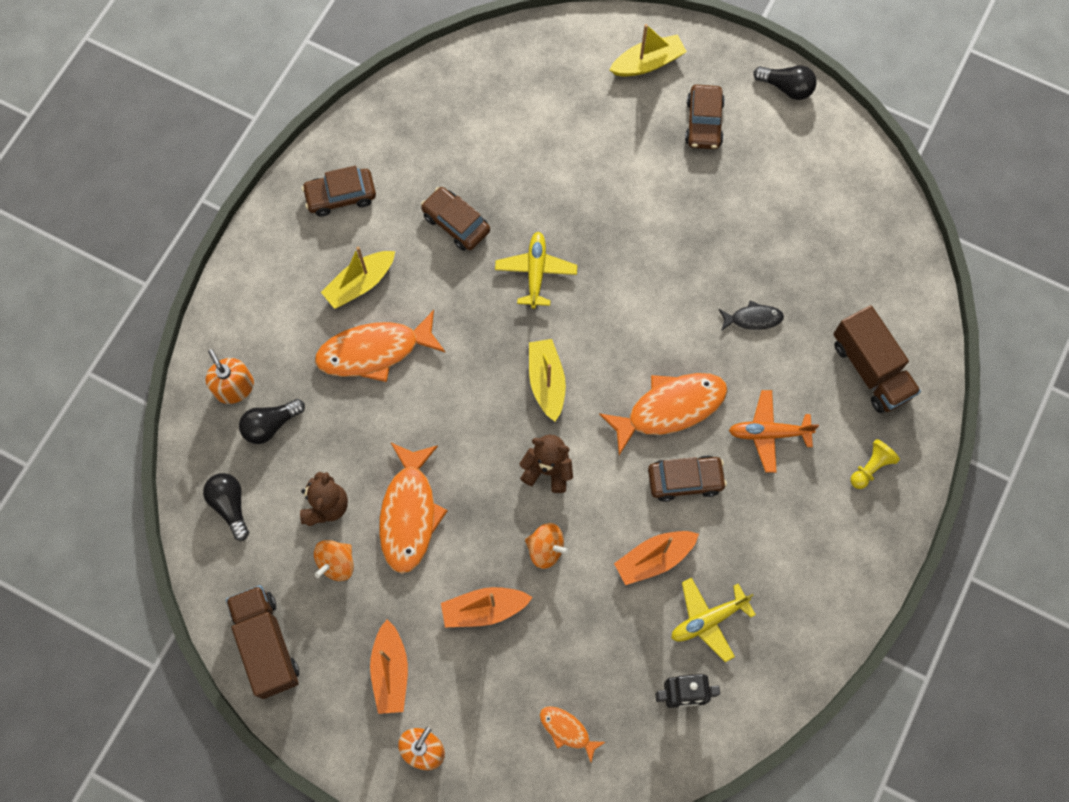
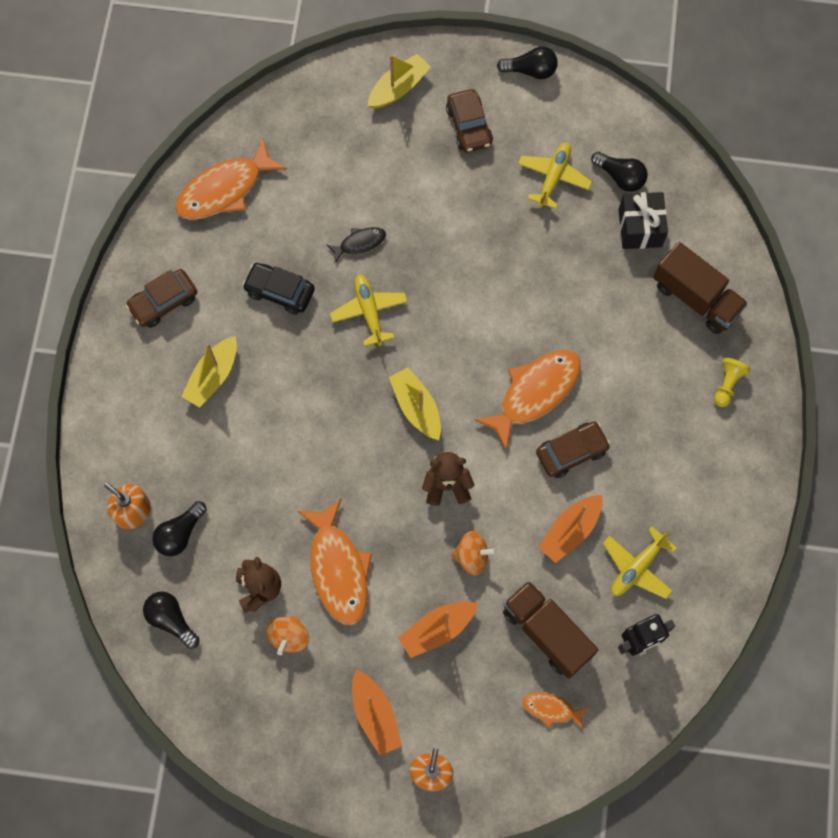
camera: 20 degrees left, 0 degrees up
(266, 644) = (254, 733): brown truck -> brown truck (546, 632)
(374, 351) = (250, 433): orange fish -> orange fish (225, 189)
(456, 223) = (279, 292): brown car -> black car
(753, 318) = (577, 288): black fish -> black fish (359, 243)
(768, 433) = (629, 385): orange plane -> none
(769, 201) = (553, 177): none -> yellow plane
(838, 222) = (620, 177): none -> black light bulb
(839, 280) = (640, 228): none -> black gift

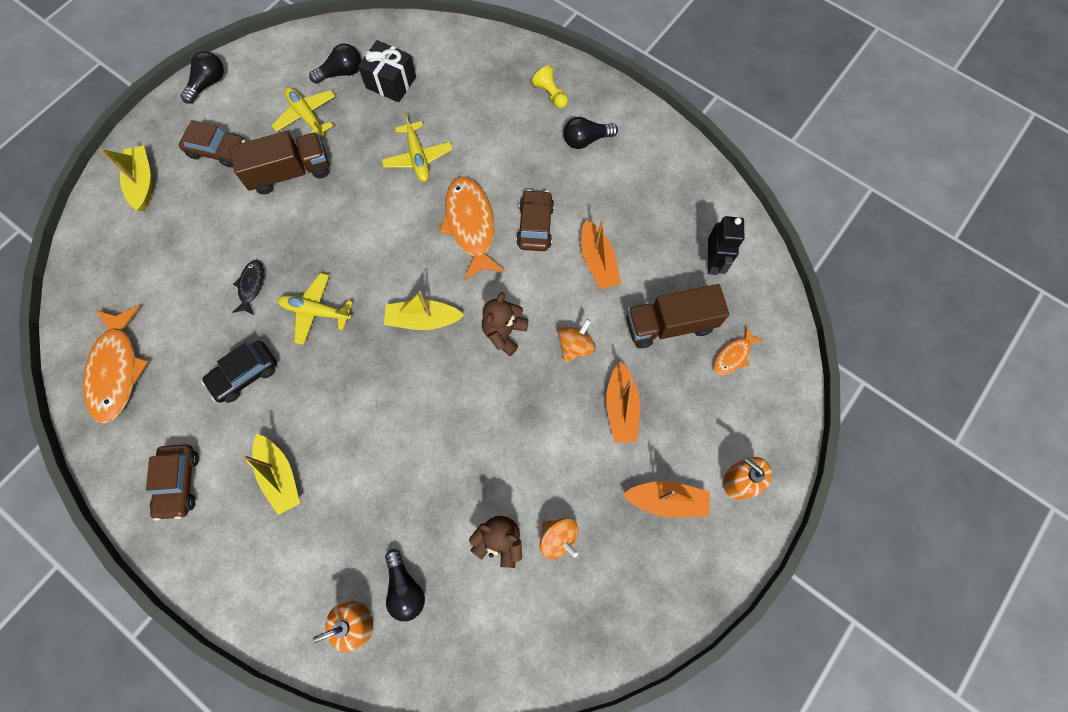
camera: 60 degrees left, 0 degrees up
(171, 620) = (481, 642): black light bulb -> black light bulb (586, 140)
(338, 569) = (522, 461): orange fish -> none
(637, 567) = (654, 231): yellow plane -> yellow plane (418, 157)
(695, 298) = (471, 77): brown truck -> brown truck (290, 172)

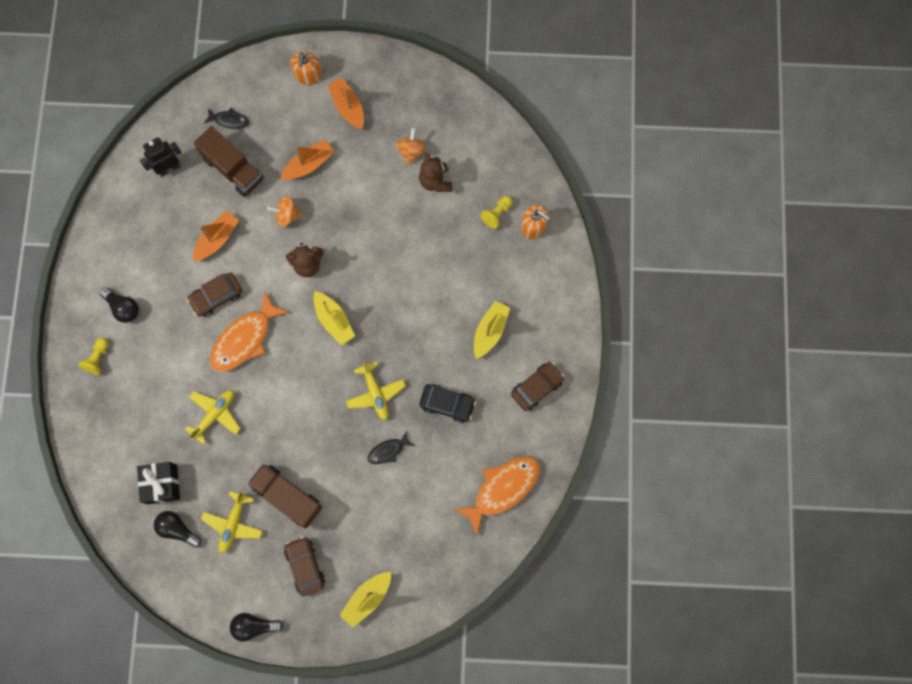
camera: 125 degrees left, 5 degrees up
(405, 588) = (497, 214): black light bulb -> yellow pawn
(733, 355) = (229, 120): orange fish -> black fish

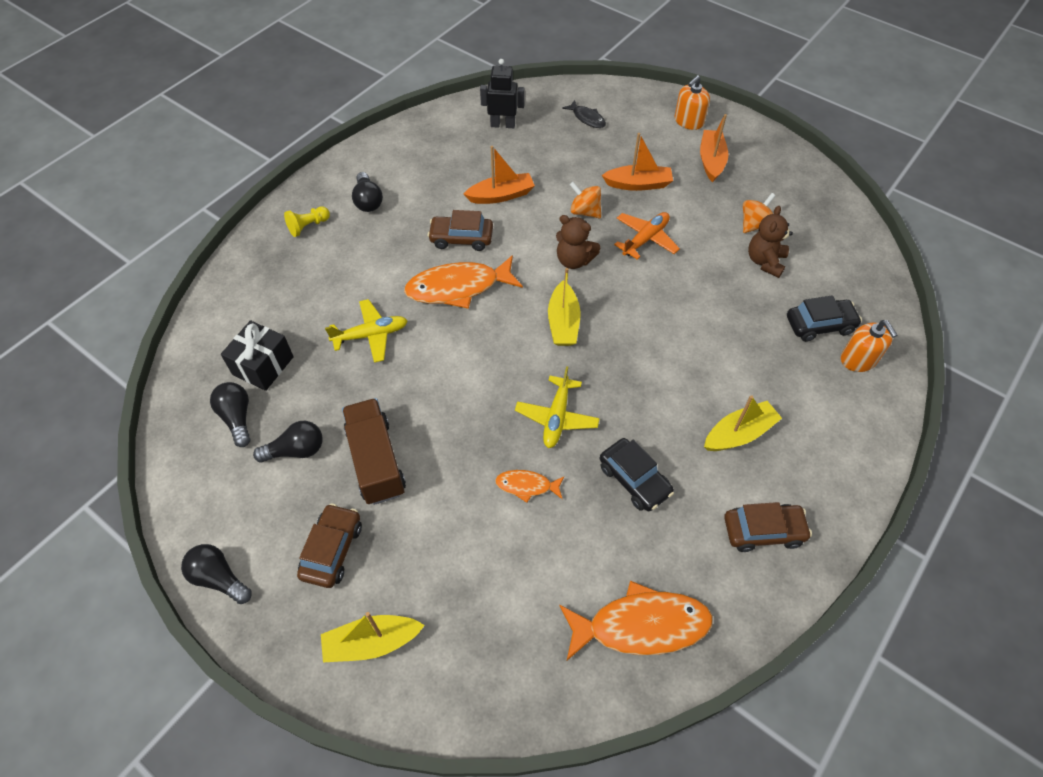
camera: 35 degrees right, 20 degrees down
(233, 169) = (561, 152): brown truck -> none
(233, 524) = (296, 450): yellow plane -> black light bulb
(345, 213) = (645, 239): none -> orange plane
(388, 451) = (527, 486): black fish -> orange fish
(497, 214) = (819, 325): yellow pawn -> black car

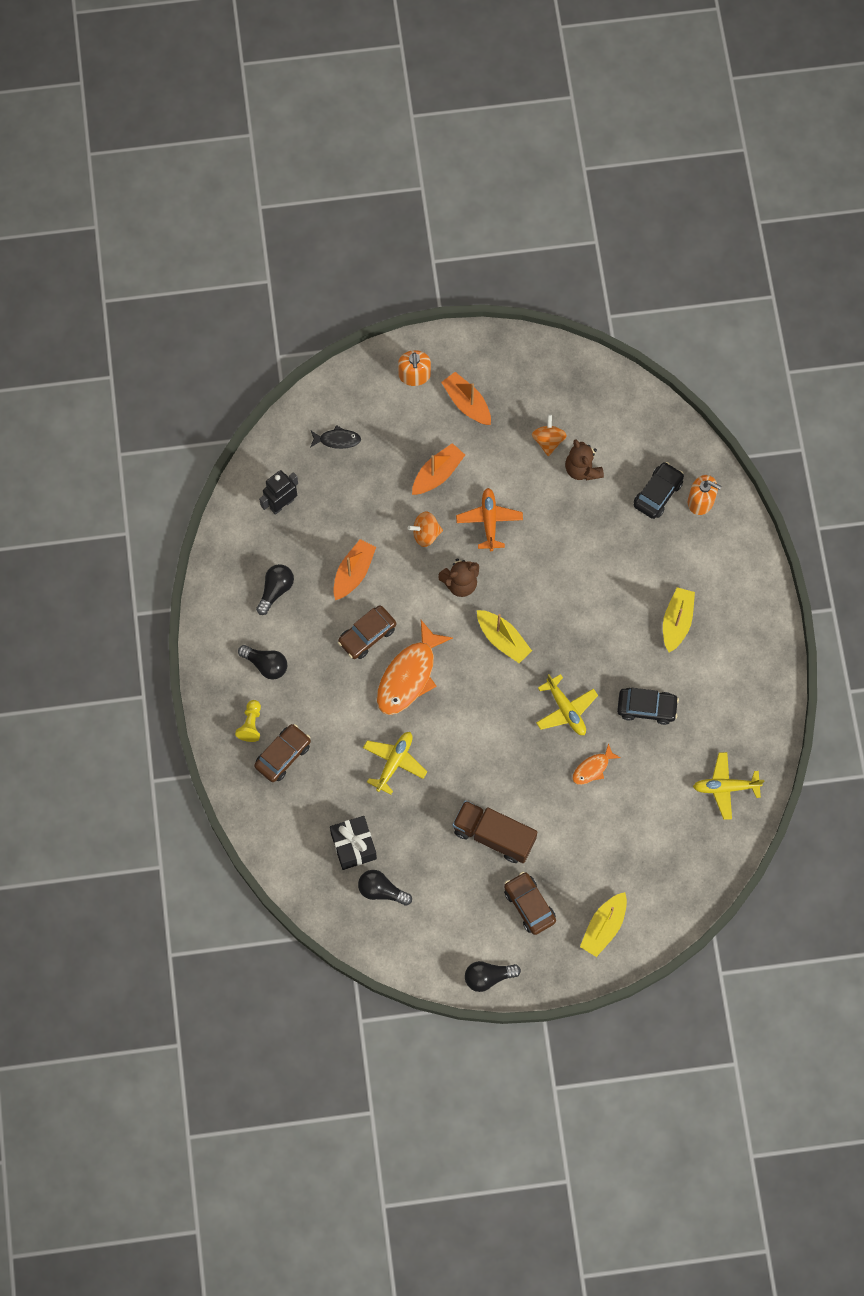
camera: 45 degrees left, 15 degrees up
(296, 450) = (441, 874): black light bulb -> black light bulb (275, 590)
(641, 625) = (725, 787): orange fish -> yellow plane
(763, 531) = (740, 673): brown car -> brown car (283, 755)

